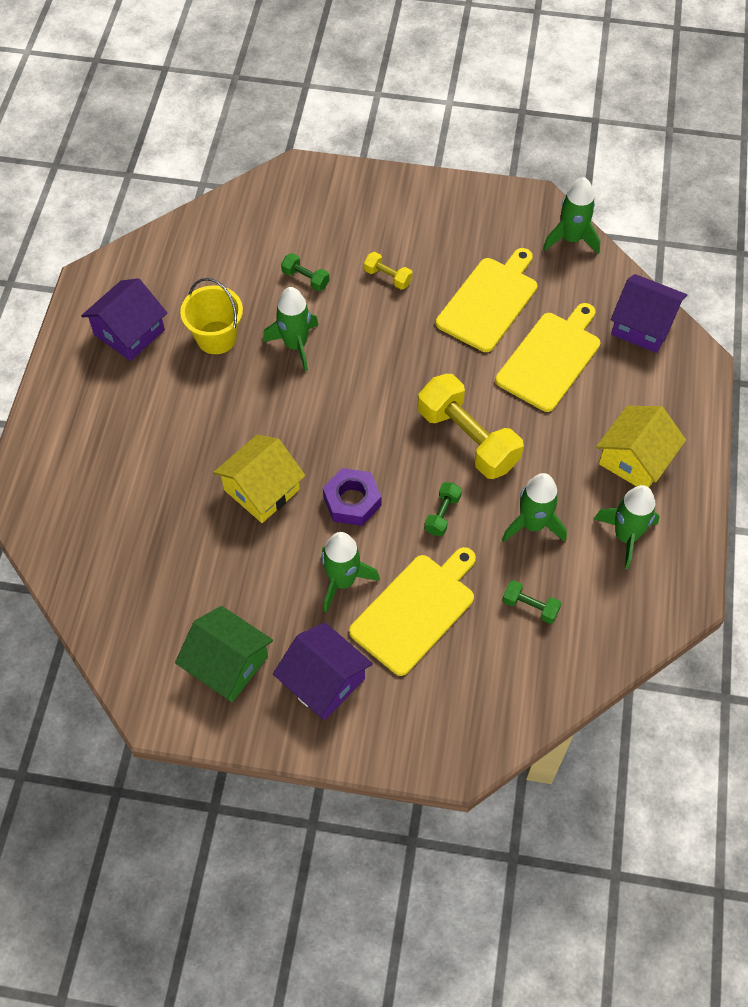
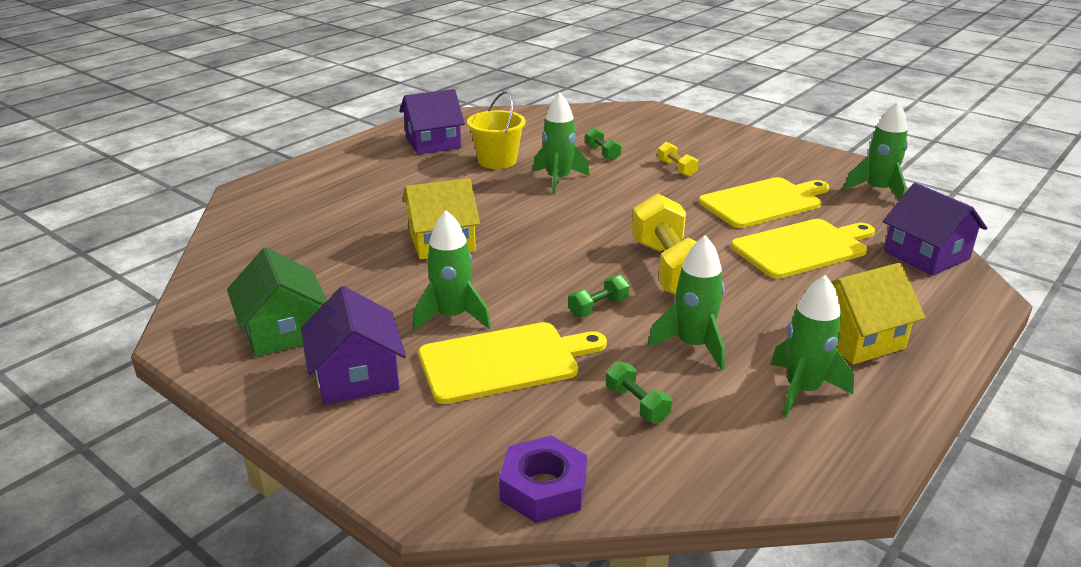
camera: 30 degrees right, 30 degrees down
(352, 501) = (516, 272): purple nut -> purple nut (543, 488)

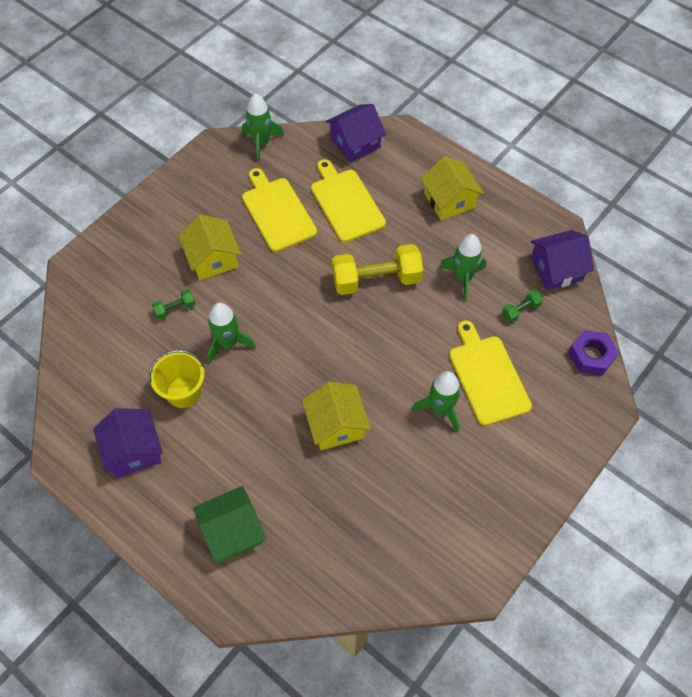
camera: 90 degrees left, 30 degrees up
(284, 331) = (464, 515): green house -> green house (232, 531)
(357, 376) = (510, 459): purple house -> purple house (556, 269)
(598, 307) = (424, 324): green dumbbell -> none
(676, 168) = (213, 258): yellow dumbbell -> yellow house
(802, 390) = (500, 234): green rocket -> none

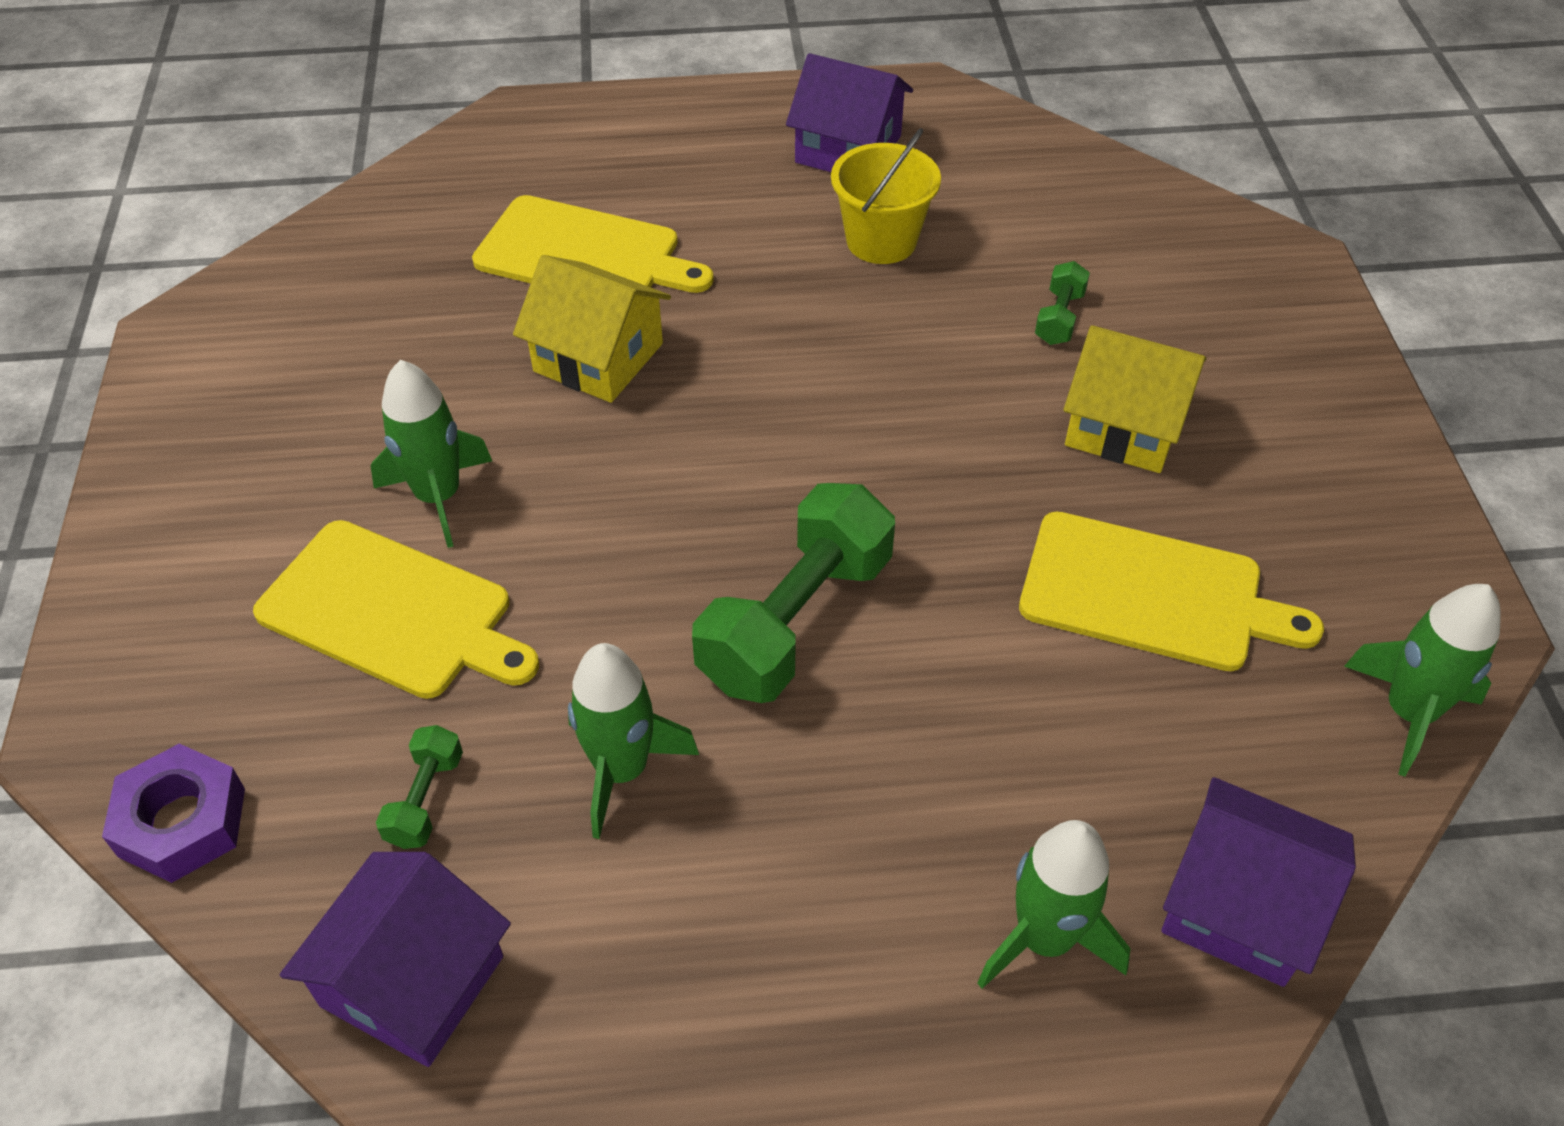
camera: 135 degrees right, 10 degrees down
(228, 343) = (909, 335): green rocket -> green rocket (1044, 938)
(232, 531) = (604, 167): green house -> none
(346, 203) = (1055, 730): yellow cutting board -> yellow cutting board (584, 254)
(355, 143) = (1240, 905): purple house -> purple house turned 75 degrees counterclockwise
(376, 280) = (796, 620): yellow dumbbell -> green dumbbell
(449, 200) = (845, 947): yellow house -> none

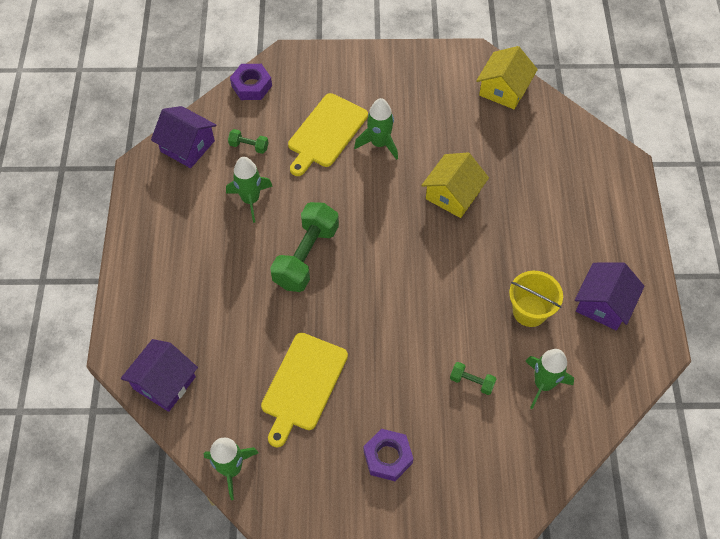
camera: 95 degrees right, 10 degrees up
(584, 254) = (520, 190): yellow cutting board -> none
(796, 620) = (306, 256): green dumbbell -> green dumbbell turned 75 degrees clockwise
(1044, 938) = (165, 318): green rocket -> green rocket (543, 384)
(1124, 425) = (398, 396): yellow house -> yellow house (503, 89)
(1266, 435) = (388, 457): none -> purple nut

